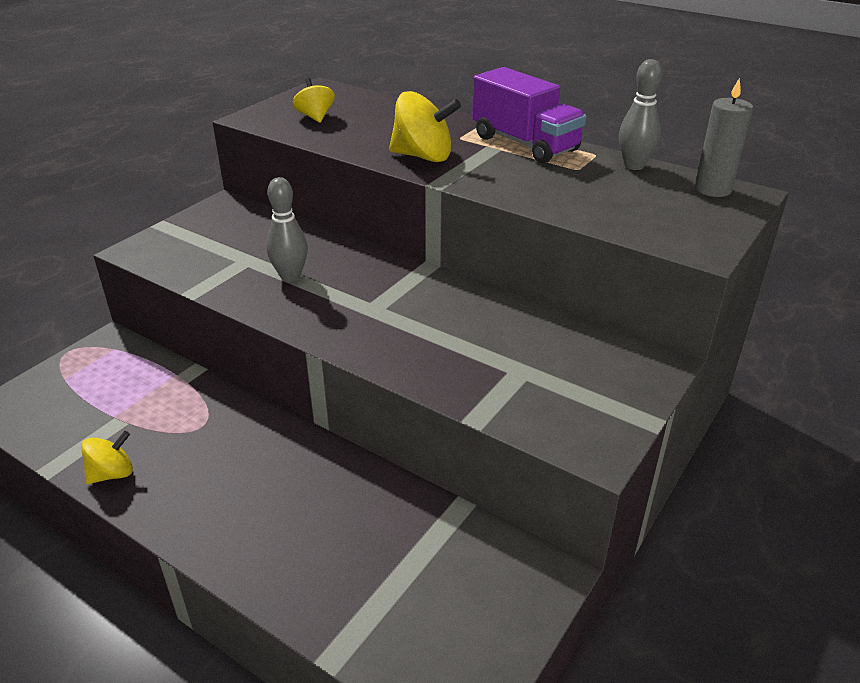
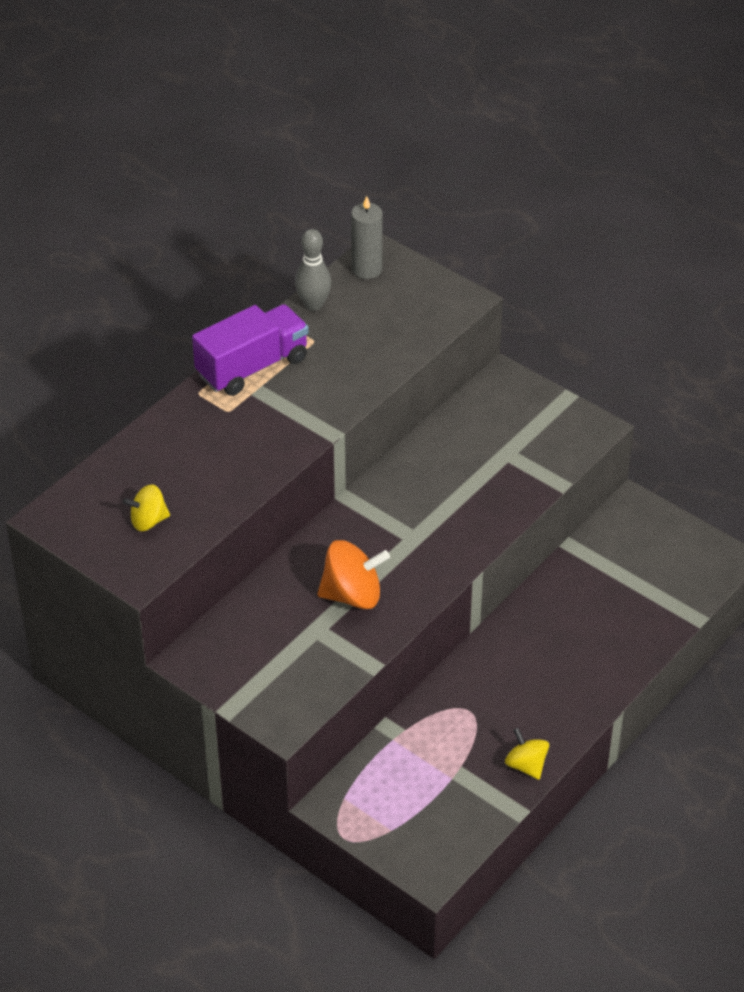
camera: 85 degrees left, 10 degrees up
(290, 276) = (352, 595): grey bowling pin -> orange spinning top
(423, 156) = (271, 440): yellow spinning top -> none

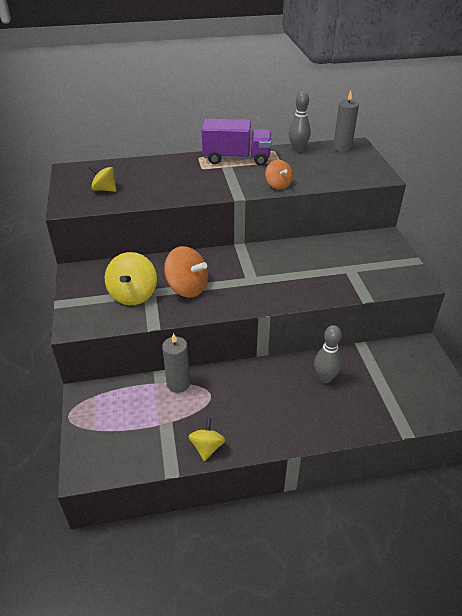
camera: 40 degrees right, 5 degrees down
(301, 644) = (133, 295): none -> yellow spinning top
(358, 386) = (278, 185): none -> orange spinning top
(420, 722) = (178, 384): none -> grey candle
(568, 611) = (325, 378): none -> grey bowling pin

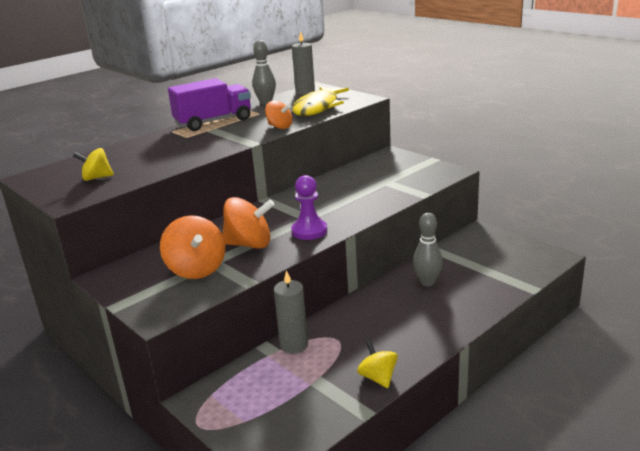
camera: 30 degrees left, 15 degrees down
(133, 295) = (196, 269): yellow spinning top -> orange spinning top
(240, 295) = (309, 231): none -> purple pawn
(332, 173) = (318, 107): none -> yellow fish

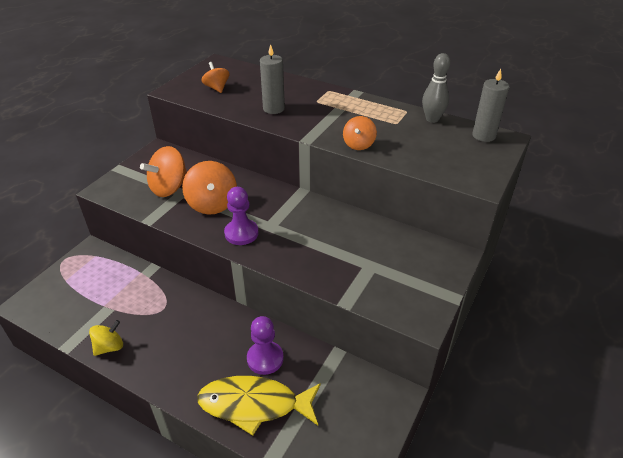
camera: 70 degrees right, 15 degrees up
(97, 178) = (217, 88): yellow spinning top -> orange spinning top
(213, 122) = (359, 104): purple truck -> none
(294, 345) = (154, 284): grey candle -> grey candle (273, 109)
(318, 107) = (431, 156): yellow fish -> yellow fish (254, 405)
(427, 282) = (265, 358): grey bowling pin -> purple pawn

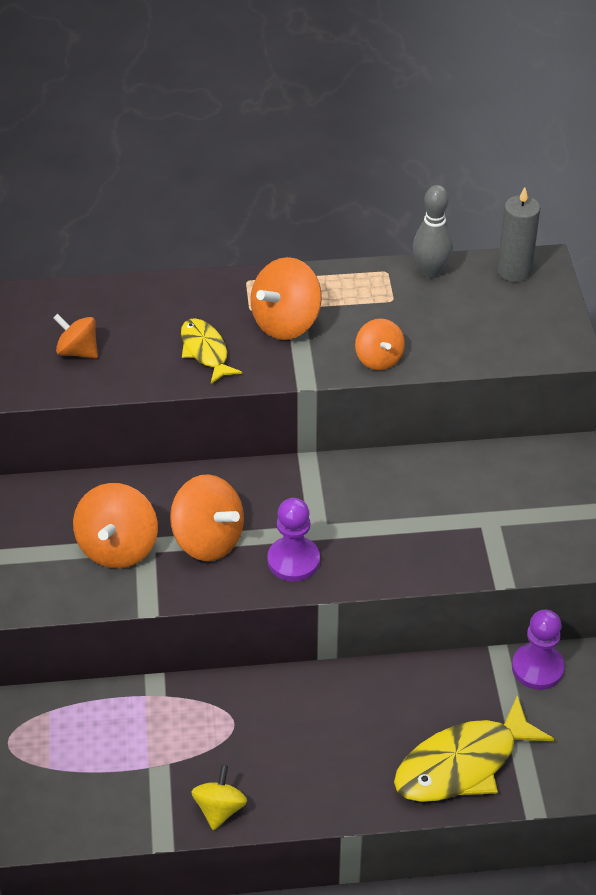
camera: 35 degrees left, 5 degrees up
(265, 358) = (424, 707): purple pawn -> purple pawn (537, 668)
(273, 109) = (205, 351): grey candle -> yellow fish
(327, 112) = (286, 323): none -> orange spinning top

